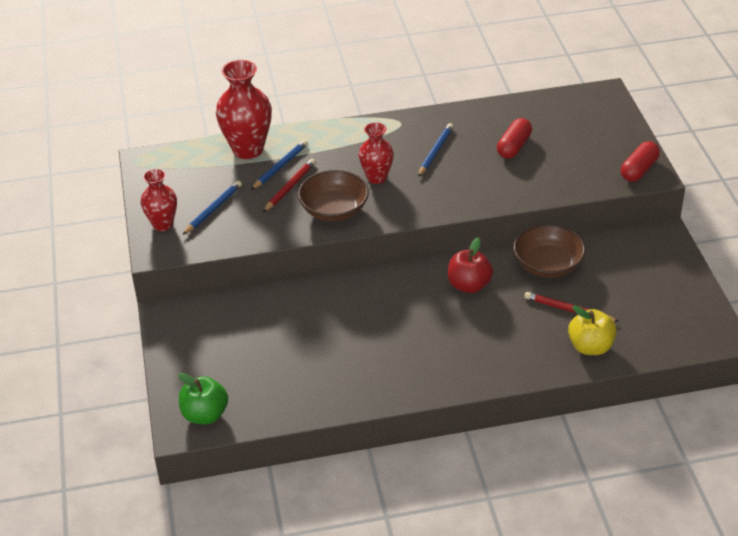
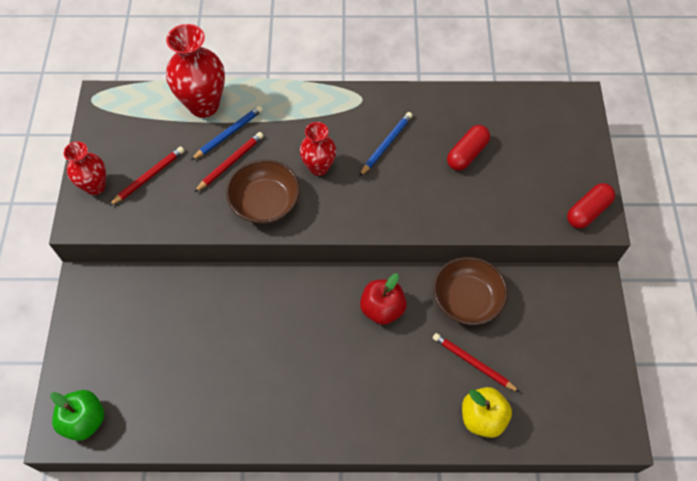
camera: 10 degrees right, 20 degrees up
(213, 209) = (149, 176): blue pencil -> red pencil

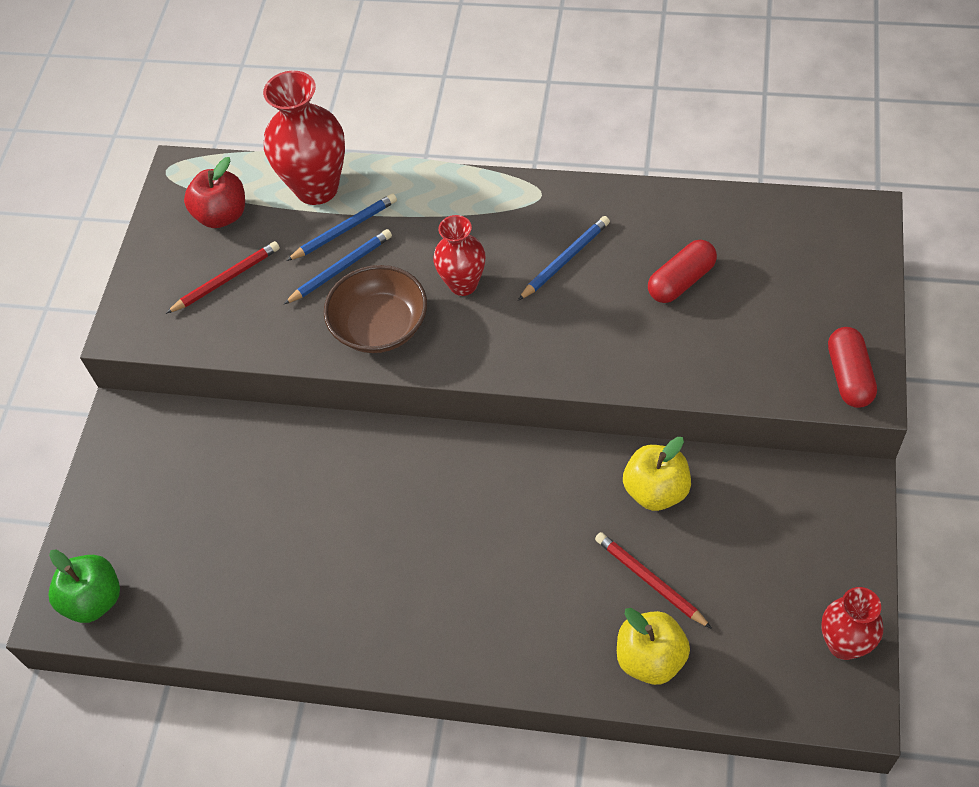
camera: 15 degrees right, 5 degrees down
(95, 186) = (153, 286): red vase -> red vase (844, 644)
(230, 162) = (341, 268): red pencil -> blue pencil
(382, 309) = (529, 492): red apple -> red apple (222, 215)
(467, 299) = (656, 490): brown bowl -> yellow apple
(587, 211) = (849, 376): red capsule -> red capsule turned 60 degrees counterclockwise

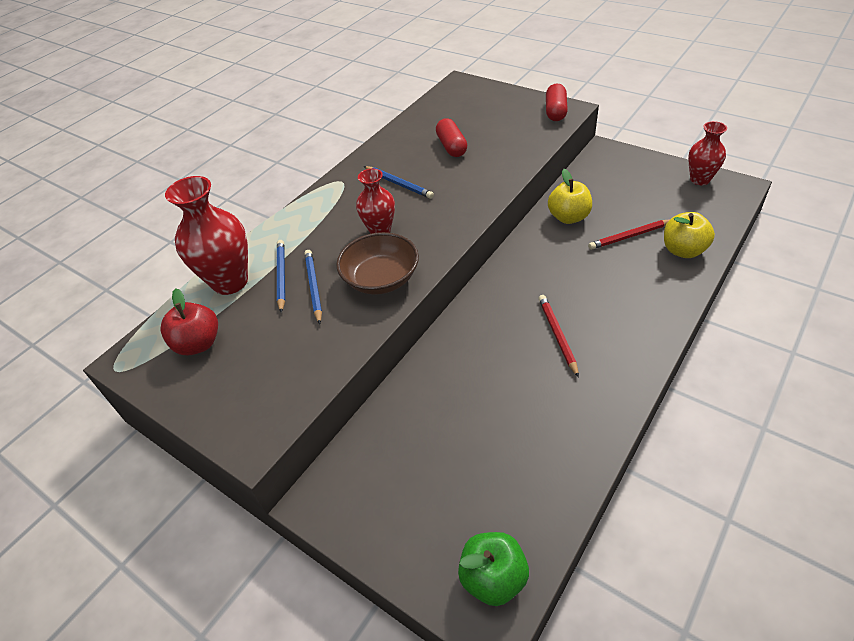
camera: 65 degrees left, 10 degrees down
(226, 279) = (263, 356): red pencil -> red pencil (557, 335)
(565, 259) = (399, 184): blue pencil -> blue pencil turned 150 degrees clockwise
(849, 376) = (555, 111): red capsule -> red capsule turned 75 degrees clockwise

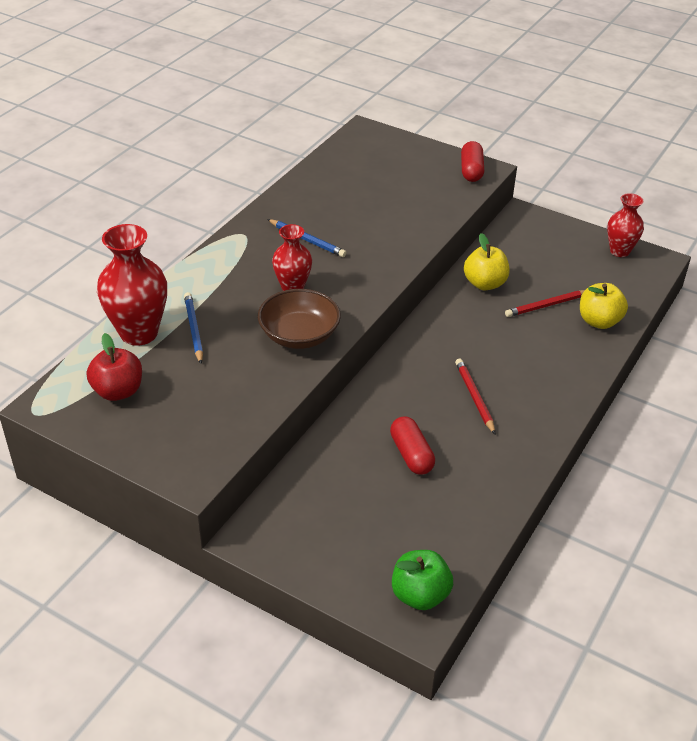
camera: 10 degrees left, 5 degrees down
(313, 287) = (230, 341): blue pencil -> none
(451, 146) = (361, 203): red capsule -> red capsule (411, 454)

